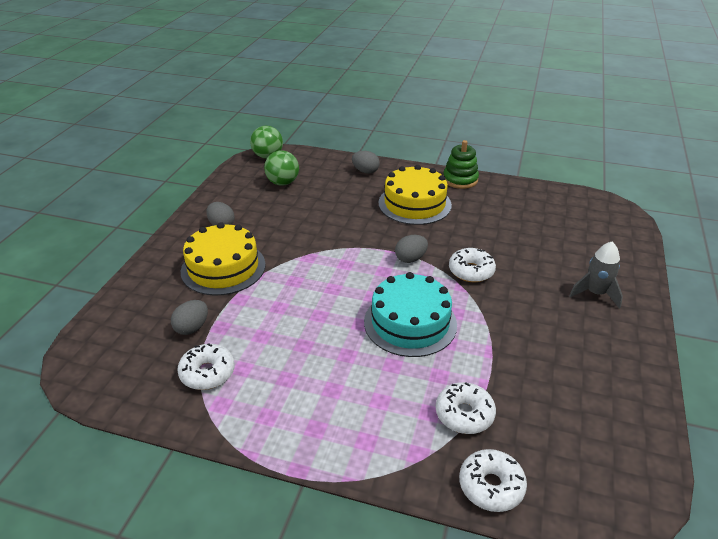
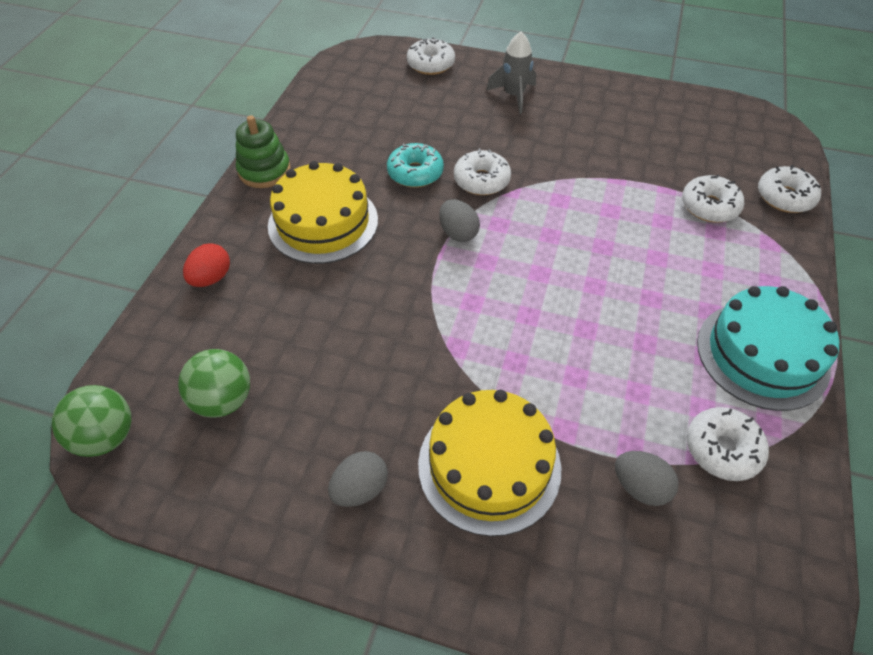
camera: 90 degrees left, 15 degrees up
(365, 171) = (211, 278): grey egg -> red egg
(410, 323) = (584, 239): turquoise cake -> turquoise cake (762, 354)
(472, 239) = (415, 173): none -> turquoise donut
(621, 246) = (430, 64): none -> white donut

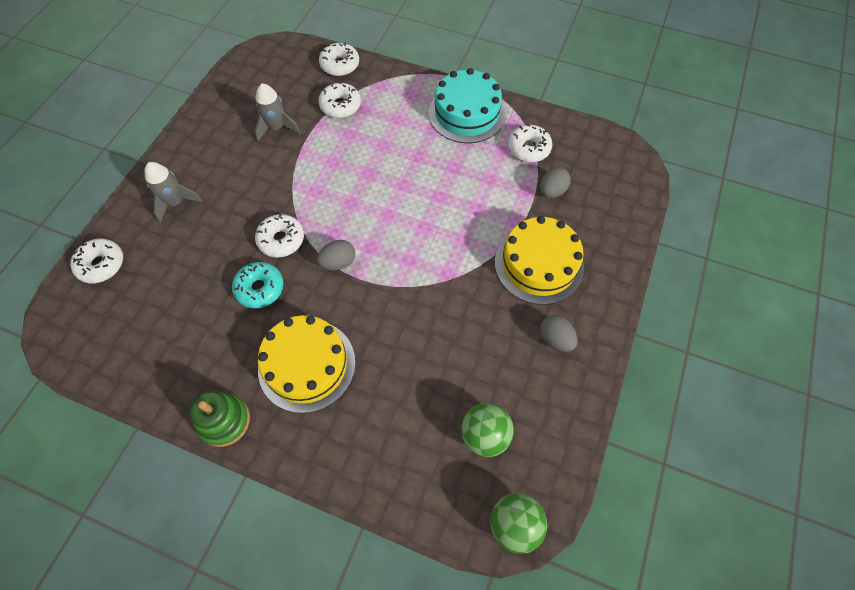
camera: 85 degrees left, 10 degrees up
(211, 278) = (358, 458): red egg -> none
(646, 153) = (277, 128): none -> grey rocket

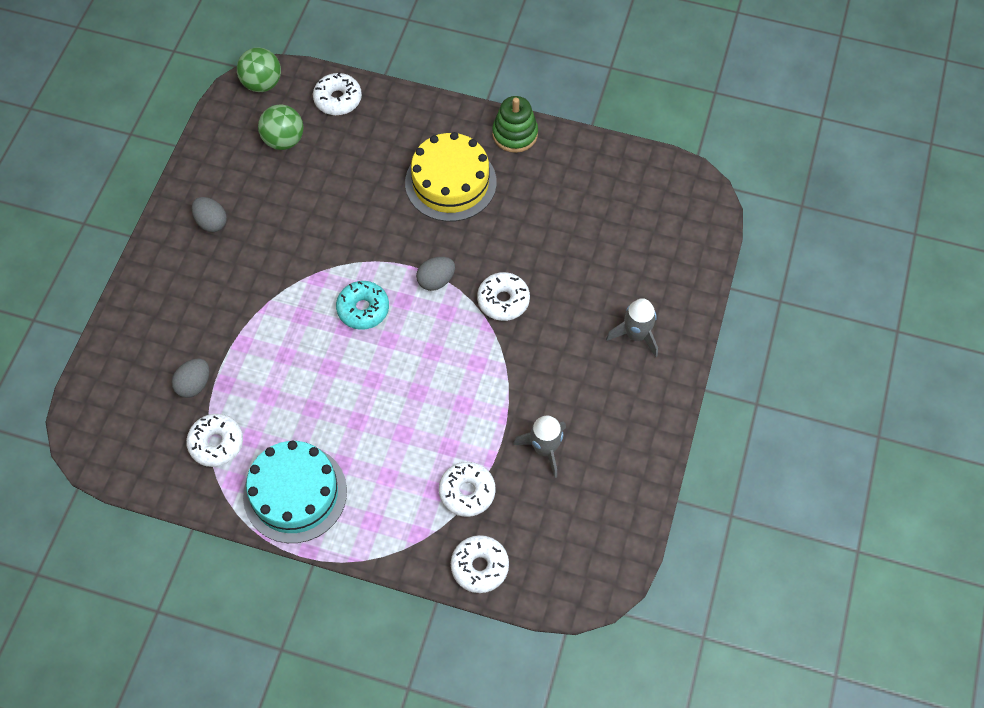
camera: 175 degrees right, 0 degrees up
(101, 265) = (687, 259): white donut -> white donut (338, 99)
(260, 288) = (513, 247): turquoise donut -> turquoise donut (363, 309)
(538, 264) = (219, 295): yellow cake -> none

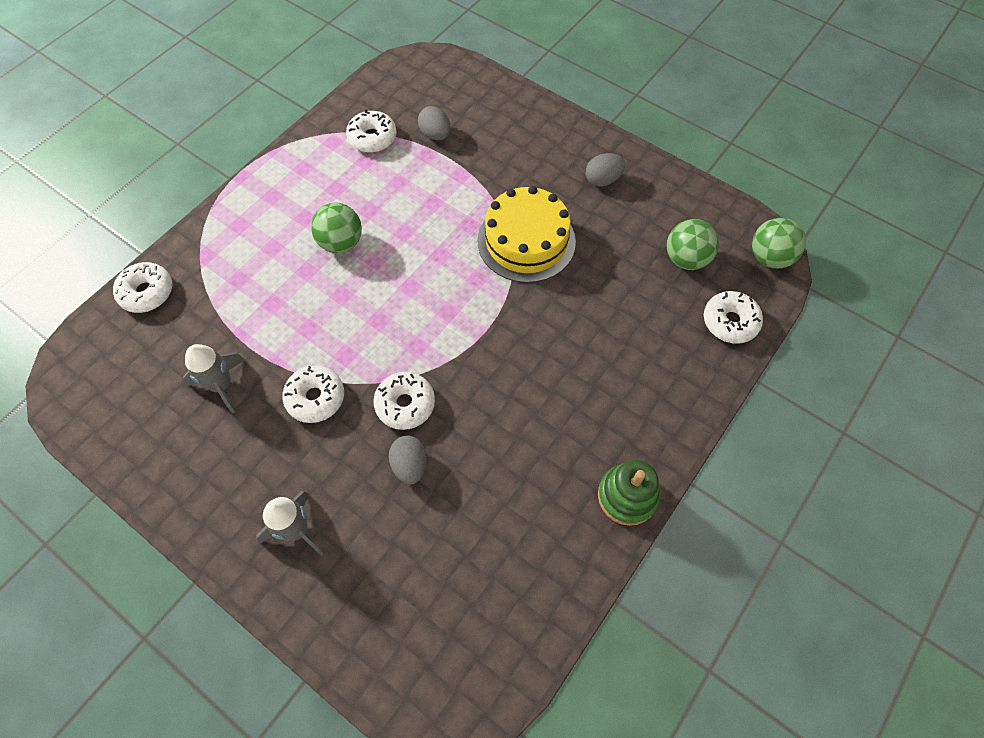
camera: 110 degrees right, 0 degrees up
(295, 493) = (297, 179): turquoise cake -> none
(360, 417) = (341, 243): none -> green ball
(363, 309) = (453, 275): turquoise donut -> none
(436, 280) = (458, 348): grey egg -> grey egg (410, 465)
(450, 182) = (579, 401): yellow cake -> yellow cake (526, 241)
(467, 492) = (220, 304): white donut -> white donut (315, 398)

